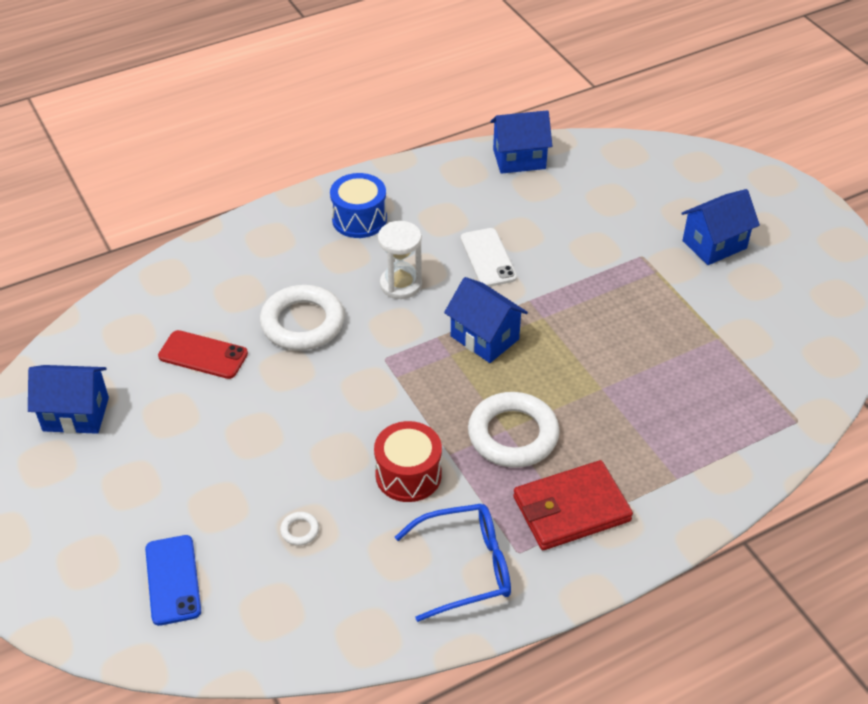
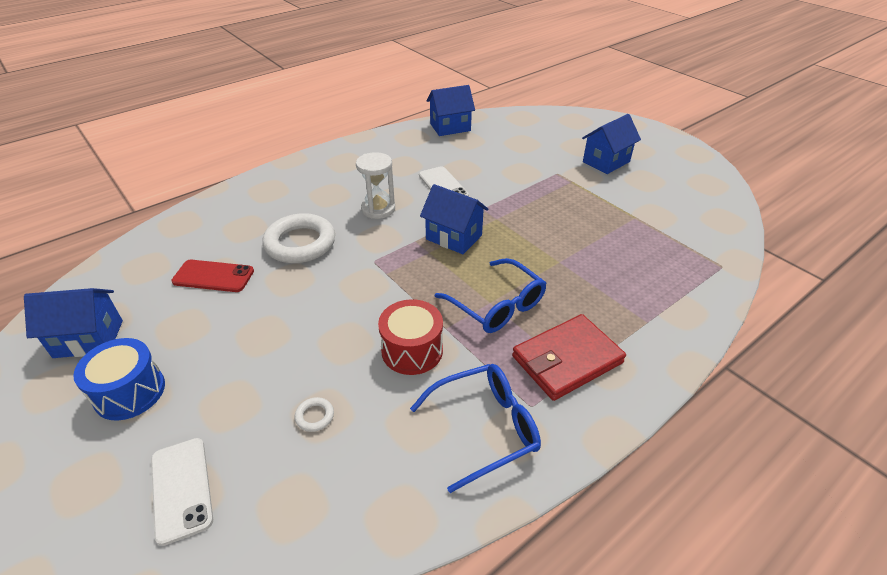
camera: 10 degrees left, 5 degrees down
(173, 580) = (181, 489): blue phone -> white phone
(359, 219) = (338, 171): blue drum -> blue drum (130, 392)
(513, 435) = (497, 305): white ring -> blue glasses

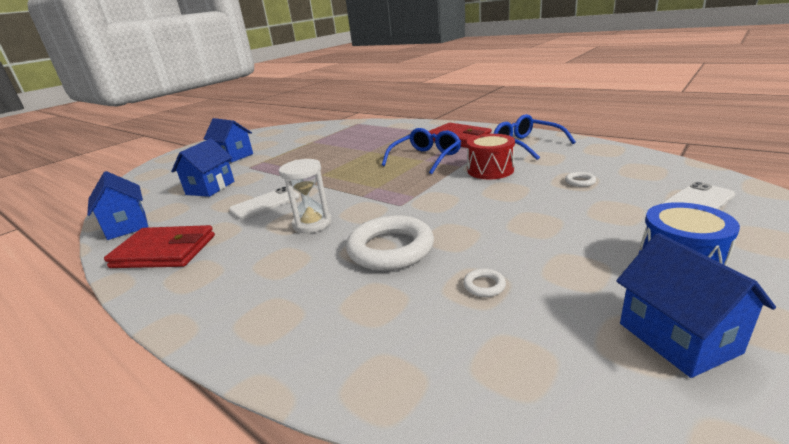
camera: 100 degrees left, 15 degrees down
(213, 276) = (484, 286): red phone -> white ring
(390, 148) = (164, 251): none -> red wallet
(454, 237) = (352, 183): blue house -> blue house (210, 188)

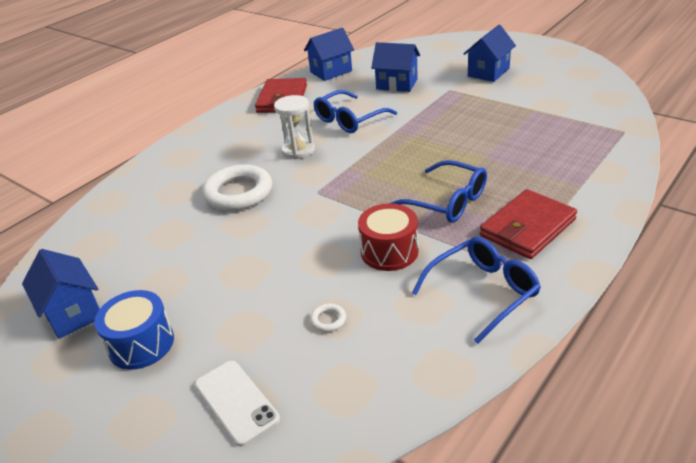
camera: 90 degrees right, 10 degrees up
(265, 203) = (349, 120): white phone -> blue glasses
(484, 286) = (168, 237): white ring -> none
(678, 338) = (73, 313): blue house -> blue house turned 75 degrees clockwise

